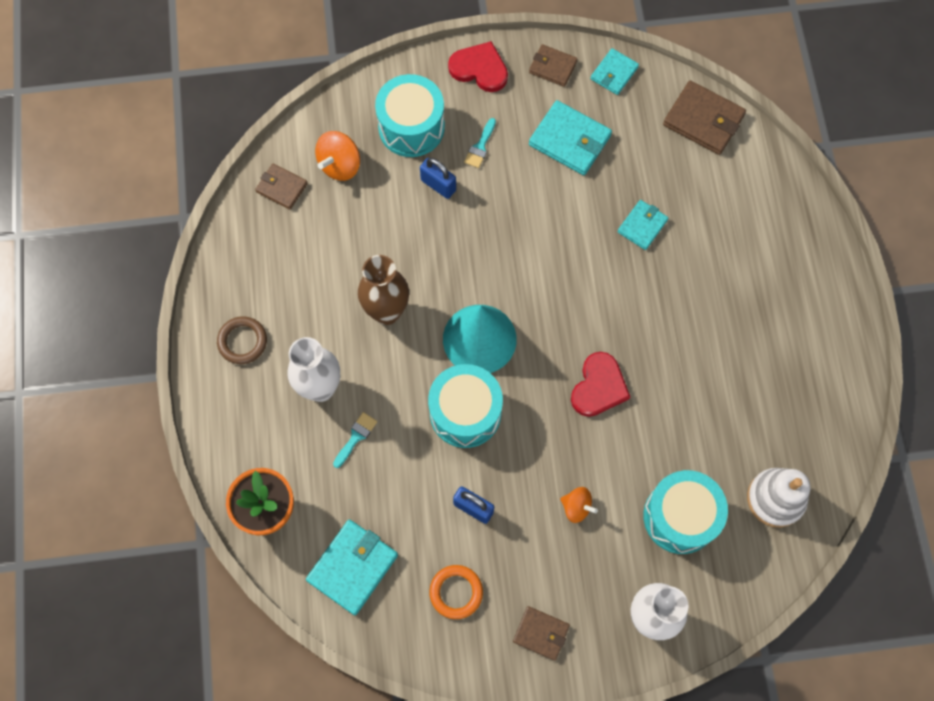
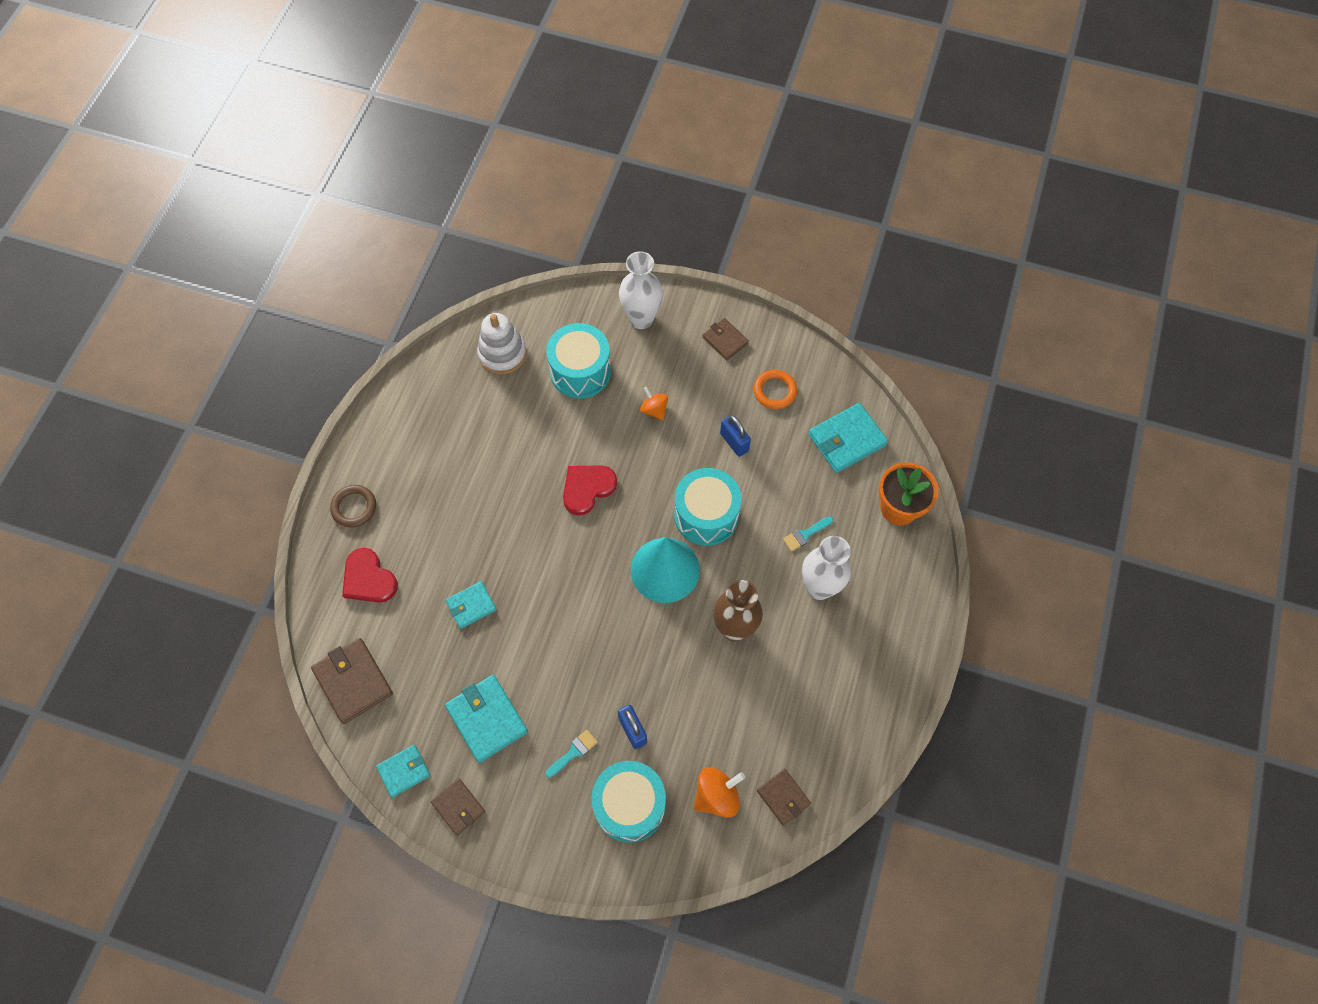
camera: 155 degrees left, 5 degrees down
(242, 341) = (873, 659): brown ring -> brown ring (354, 507)
(479, 69) = (531, 840): red heart -> red heart (368, 579)

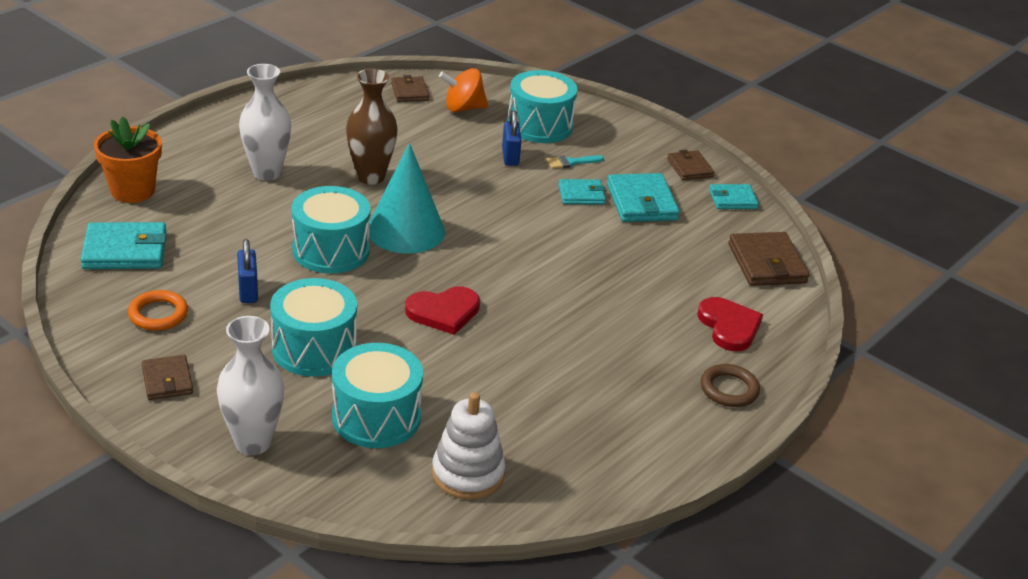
camera: 160 degrees left, 30 degrees down
(471, 606) = (623, 272): turquoise wallet -> turquoise wallet (581, 195)
(654, 410) = (314, 348): orange spinning top -> turquoise drum
(805, 534) = (244, 206): turquoise brush -> none

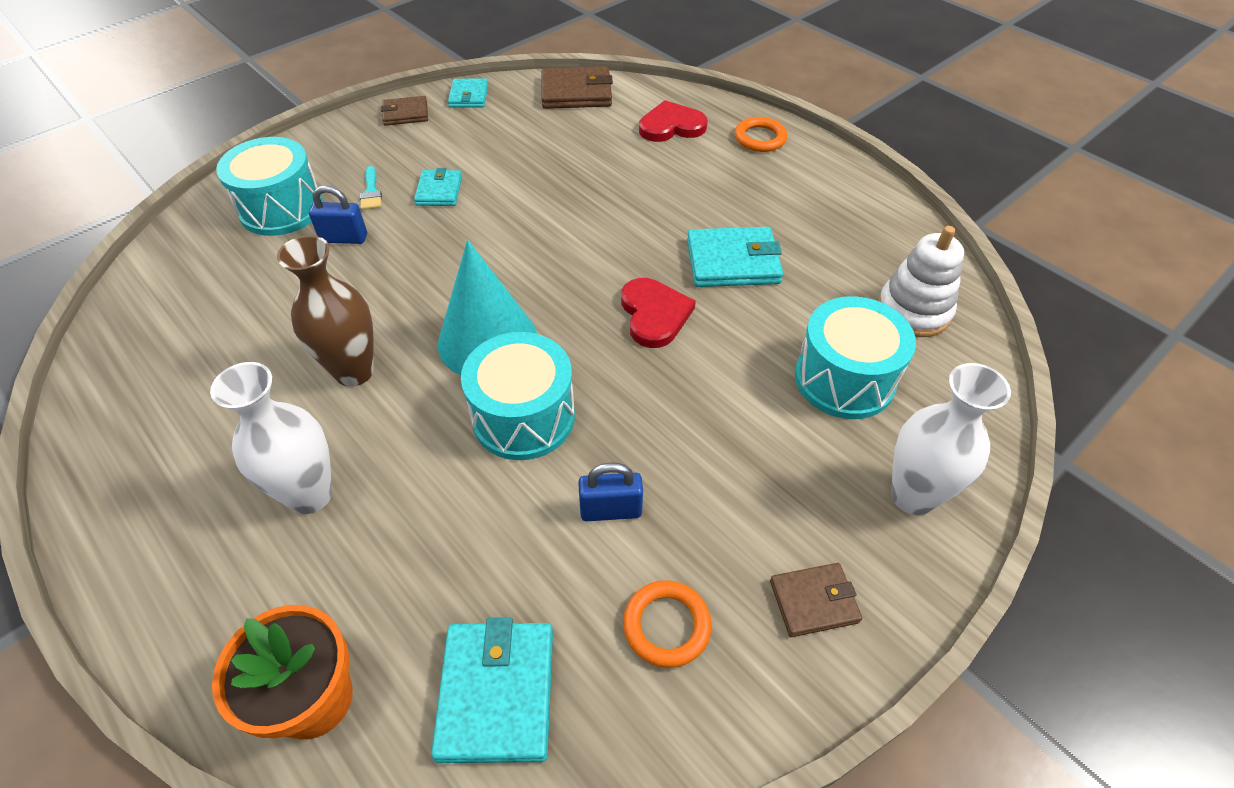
camera: 80 degrees left, 15 degrees up
(314, 348) = (730, 435): turquoise drum -> none
(409, 92) = (142, 322): brown wallet -> none
(463, 108) = (211, 271): orange spinning top -> none
(641, 202) = (462, 151): turquoise wallet -> turquoise wallet (733, 262)
(729, 389) = (760, 138): brown ring -> orange ring

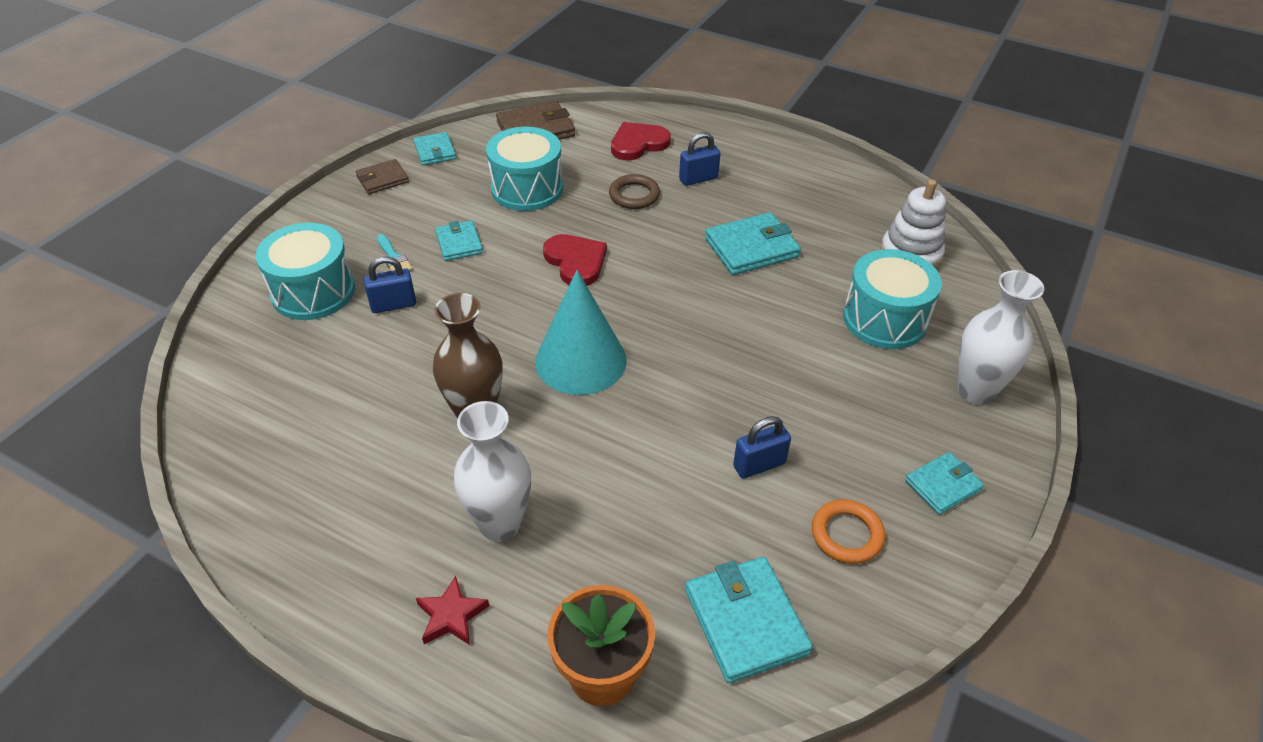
camera: 20 degrees left, 5 degrees down
(208, 579) = (451, 616): none -> red star
(523, 417) = (648, 413): turquoise drum -> turquoise drum (527, 189)
(638, 178) = (634, 195): none -> brown ring
(654, 314) = (710, 305): red heart -> red heart (576, 261)
(715, 175) = (698, 179): none -> blue padlock
(760, 138) = (719, 140): orange ring -> none
(813, 601) = (943, 485): brown wallet -> turquoise wallet

